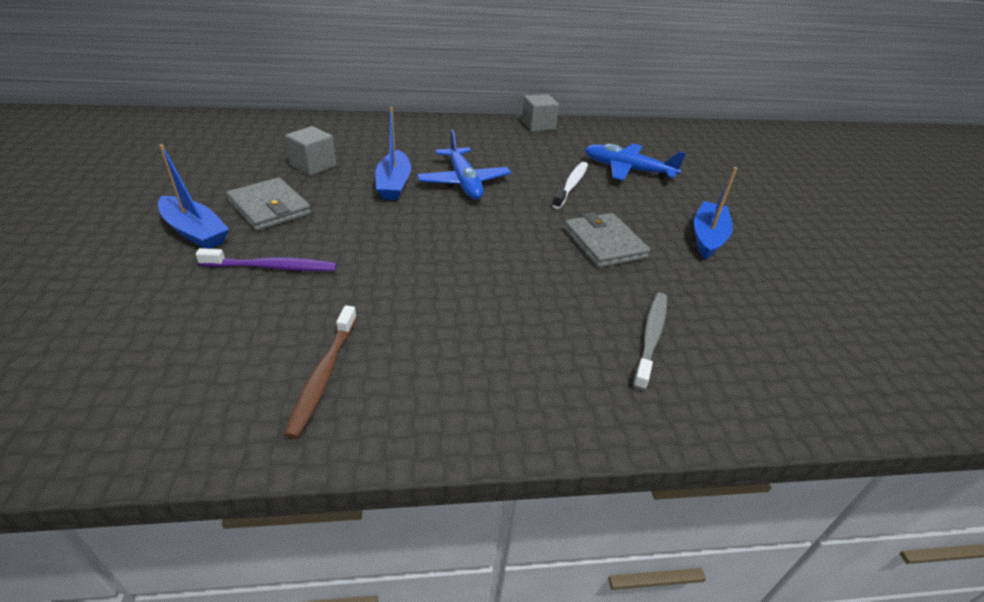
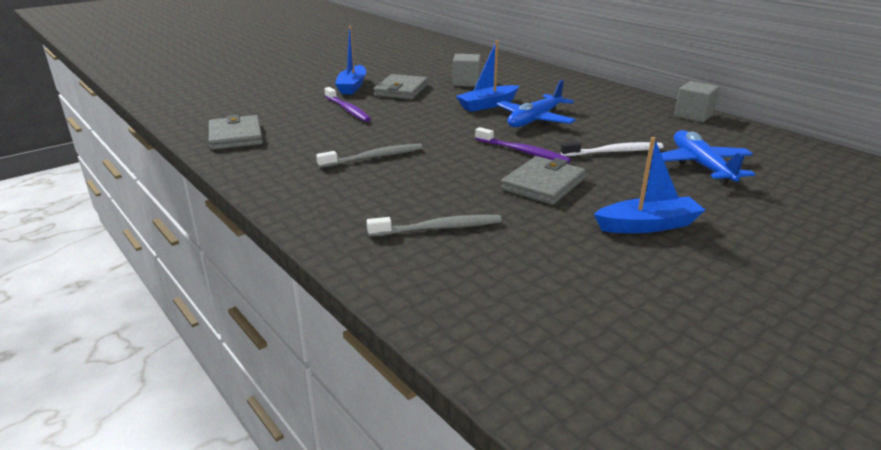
camera: 60 degrees right, 10 degrees down
(223, 401) = (236, 136): none -> grey wallet
(323, 375) = (275, 148): brown toothbrush -> none
(446, 308) = (374, 157): none -> grey toothbrush
(528, 221) = (523, 152): none -> purple toothbrush

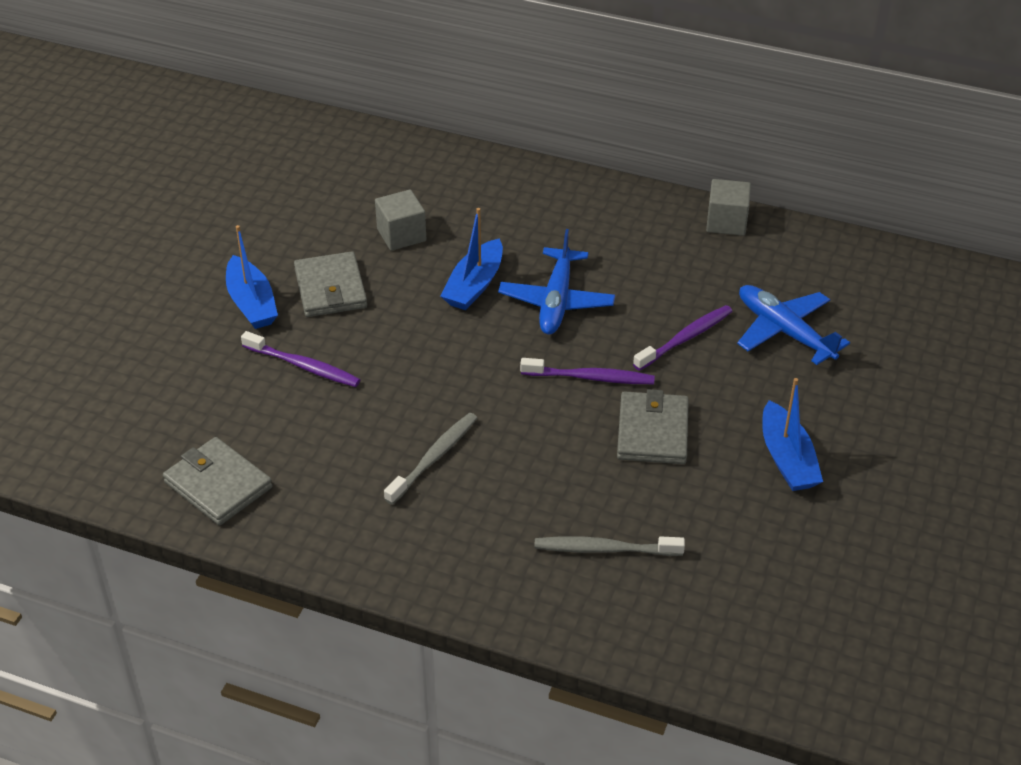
camera: 30 degrees left, 15 degrees up
(438, 228) = (604, 549): grey toothbrush -> grey toothbrush turned 135 degrees counterclockwise
(614, 152) = (685, 338): white toothbrush -> purple toothbrush
(647, 225) = (787, 459): blue boat -> blue boat turned 120 degrees clockwise

